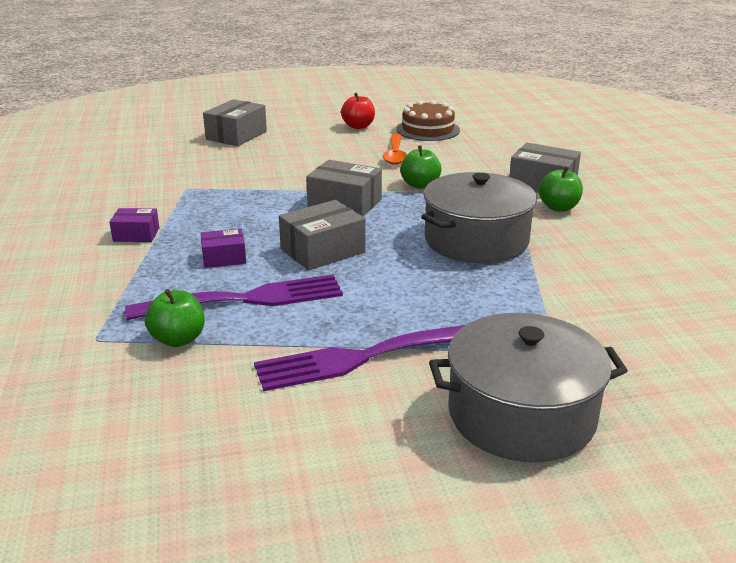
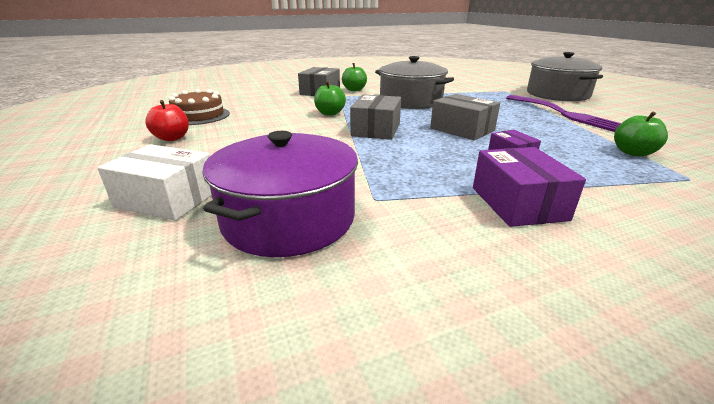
camera: 100 degrees left, 0 degrees up
(136, 235) = (518, 203): purple box -> purple box, size x1.66
(183, 164) = (289, 218): none -> purple pot
(236, 135) = (167, 199): grey box -> white box
(247, 299) = (555, 141): purple fork -> none
(395, 155) = (263, 122): orange spoon -> none

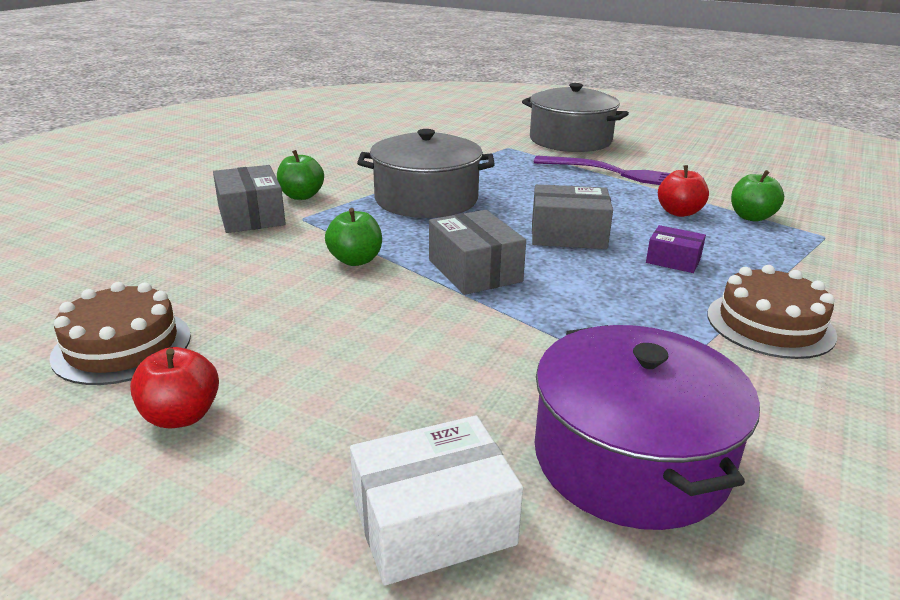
camera: 40 degrees left, 0 degrees up
(518, 203) = (770, 324): purple box -> brown cake
(569, 137) = (679, 212): none -> red apple

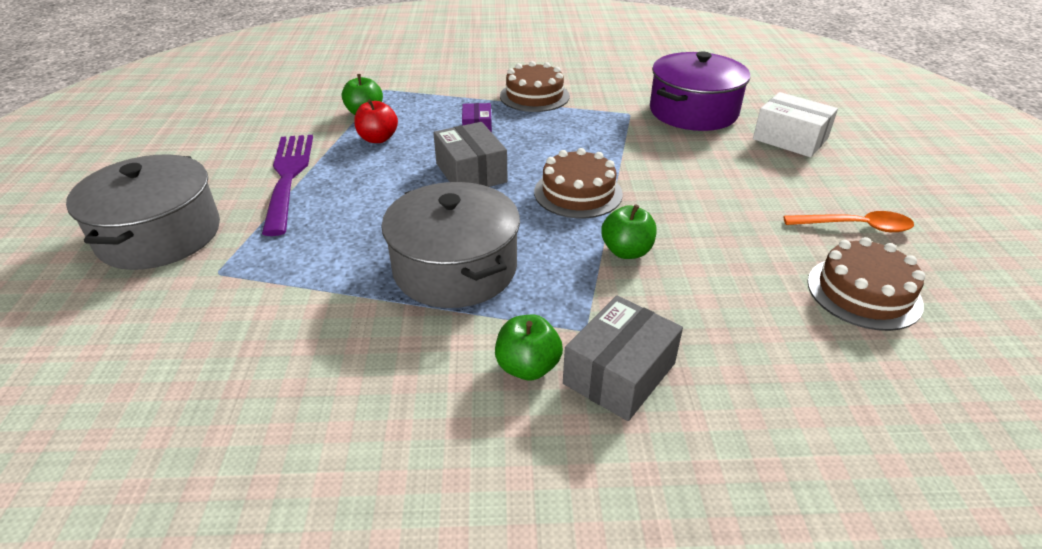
camera: 120 degrees left, 10 degrees up
(181, 416) = (856, 227): red apple -> orange spoon
(475, 271) = (578, 193): grey box -> brown cake

